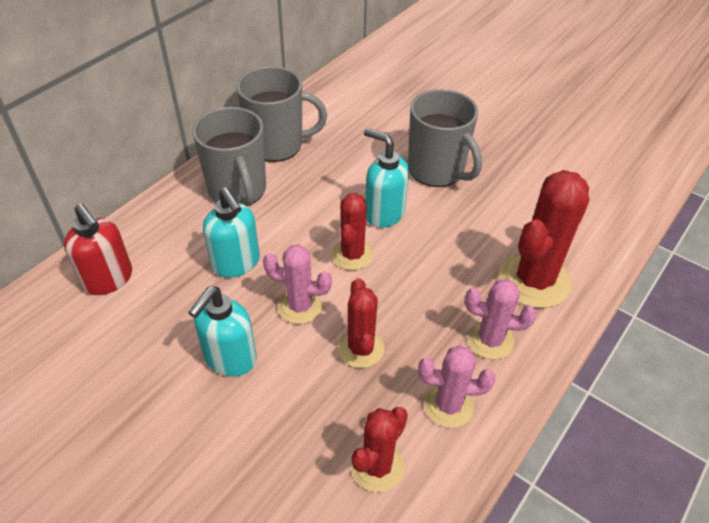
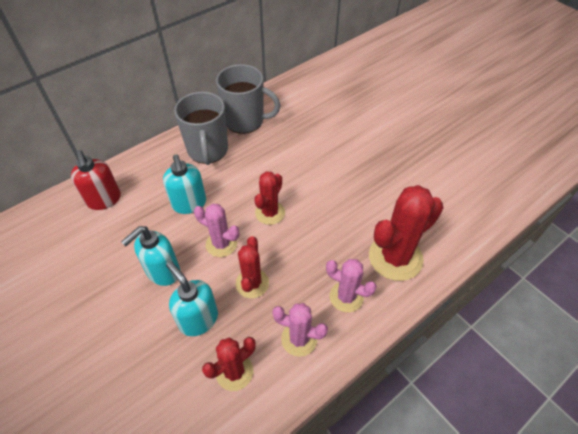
camera: 15 degrees right, 5 degrees up
(384, 213) = (303, 185): turquoise soap dispenser -> turquoise soap dispenser (198, 319)
(437, 170) = (353, 159): grey mug -> none

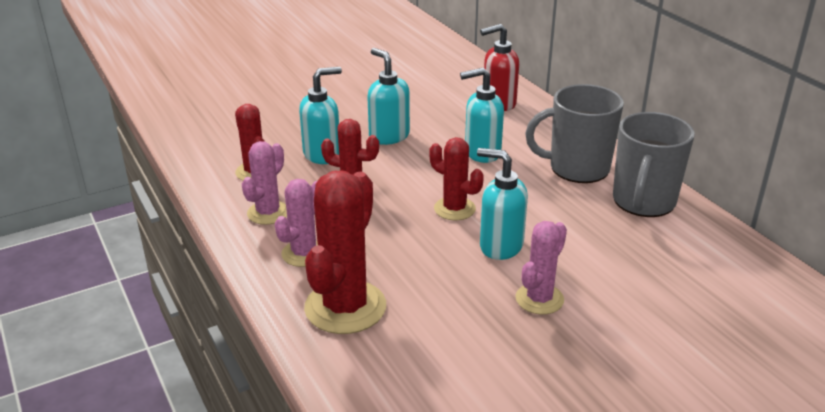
camera: 100 degrees right, 20 degrees down
(221, 244) = (414, 171): pink cactus -> pink cactus (539, 299)
(308, 185) = (500, 246): none -> turquoise soap dispenser
(395, 257) = (345, 307): red cactus -> red cactus turned 45 degrees clockwise

